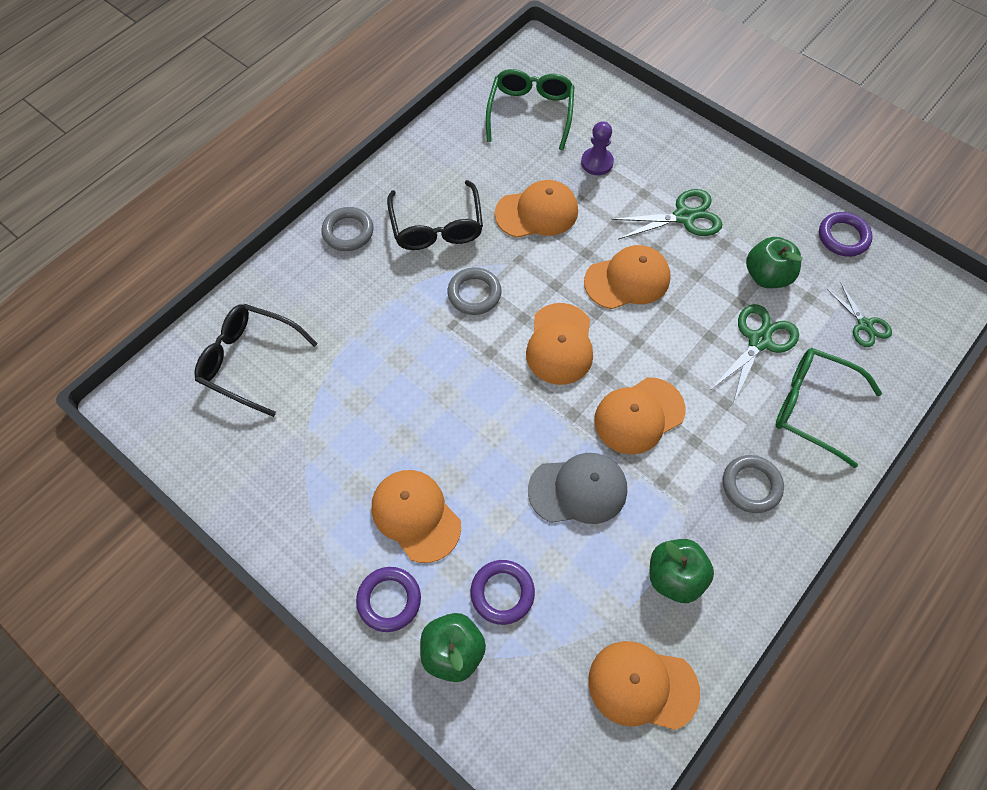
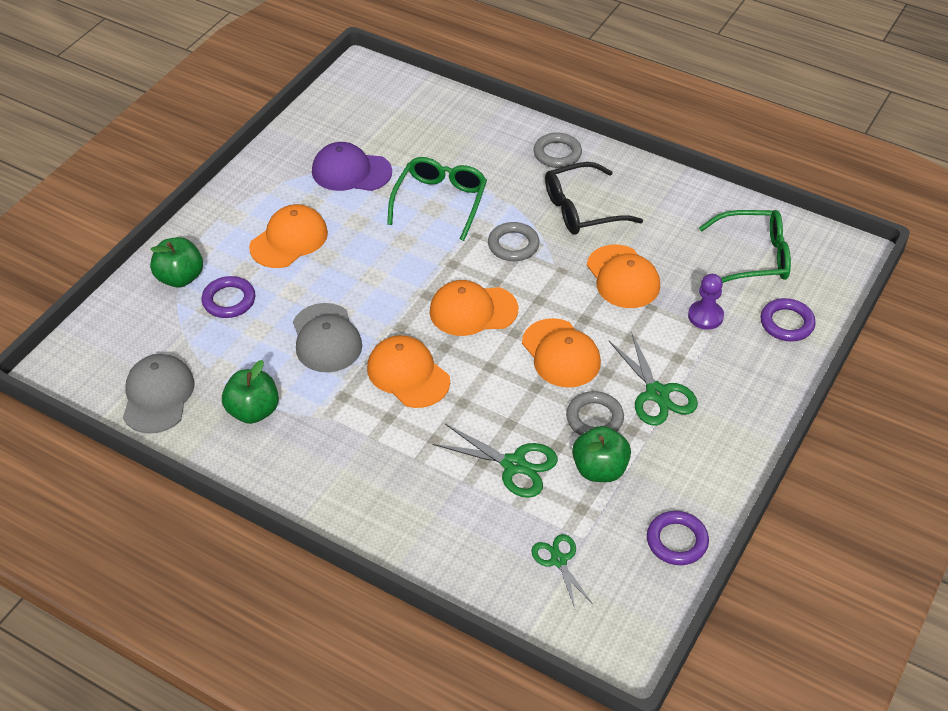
camera: 80 degrees right, 15 degrees down
(249, 361) = (411, 122): black glasses -> none
(316, 435) = (351, 171): none -> purple cap
(389, 600) = (218, 236): purple ring -> purple ring (786, 323)
(642, 685) = (158, 396): orange cap -> grey cap
(751, 485) = (348, 463): grey ring -> grey ring (594, 418)
(813, 407) = (444, 513): green glasses -> green glasses (440, 202)
(864, 325) = (558, 560): green scissors -> green scissors turned 105 degrees clockwise

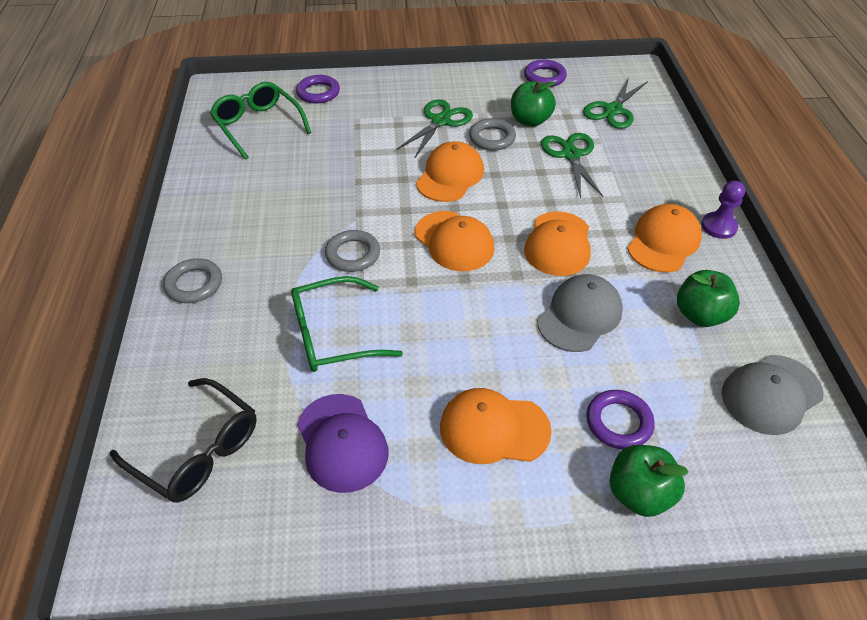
camera: 125 degrees left, 0 degrees up
(558, 560) = (613, 110): green scissors -> green scissors, size x1.54
(582, 209) = (269, 233): black glasses -> black glasses (197, 450)
(623, 277) = (337, 178): orange cap -> orange cap (663, 242)
(705, 316) = (344, 126): purple pawn -> purple pawn (719, 226)

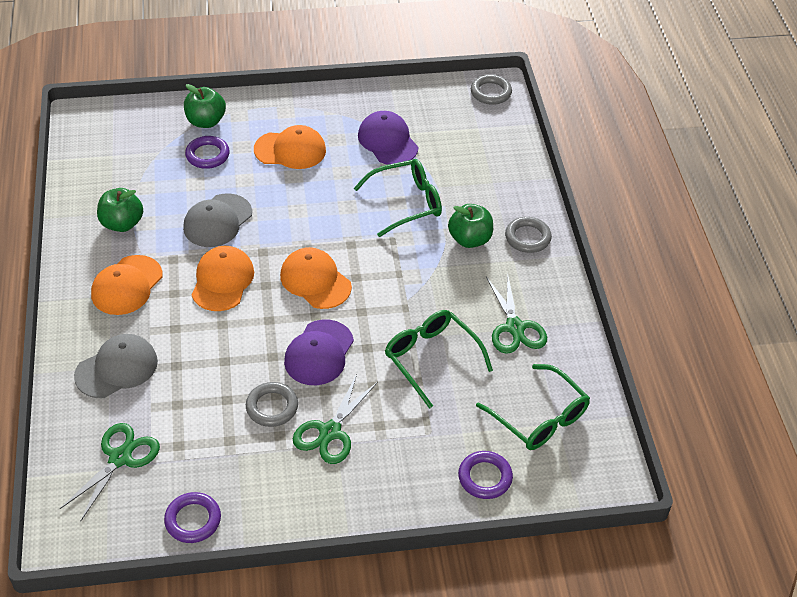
camera: 175 degrees right, 0 degrees up
(197, 450) = (477, 136): black glasses -> none
(342, 169) = (431, 358): none -> green glasses
(353, 254) = (403, 266): grey ring -> grey ring (491, 92)
(450, 176) = (319, 353): orange cap -> purple cap
(530, 120) = (224, 436): green apple -> green apple (470, 239)
(571, 155) = (188, 385): green scissors -> green scissors (515, 327)
(719, 226) = (69, 302): purple pawn -> none
(771, 394) = (97, 173): grey cap -> grey cap (117, 368)

